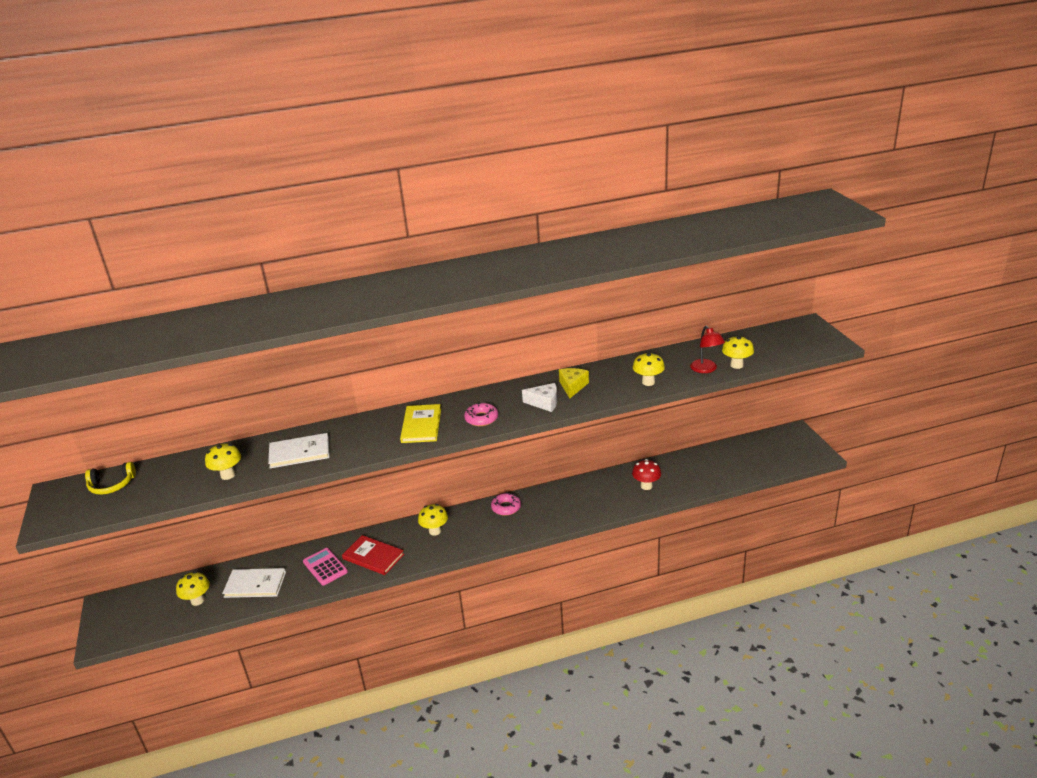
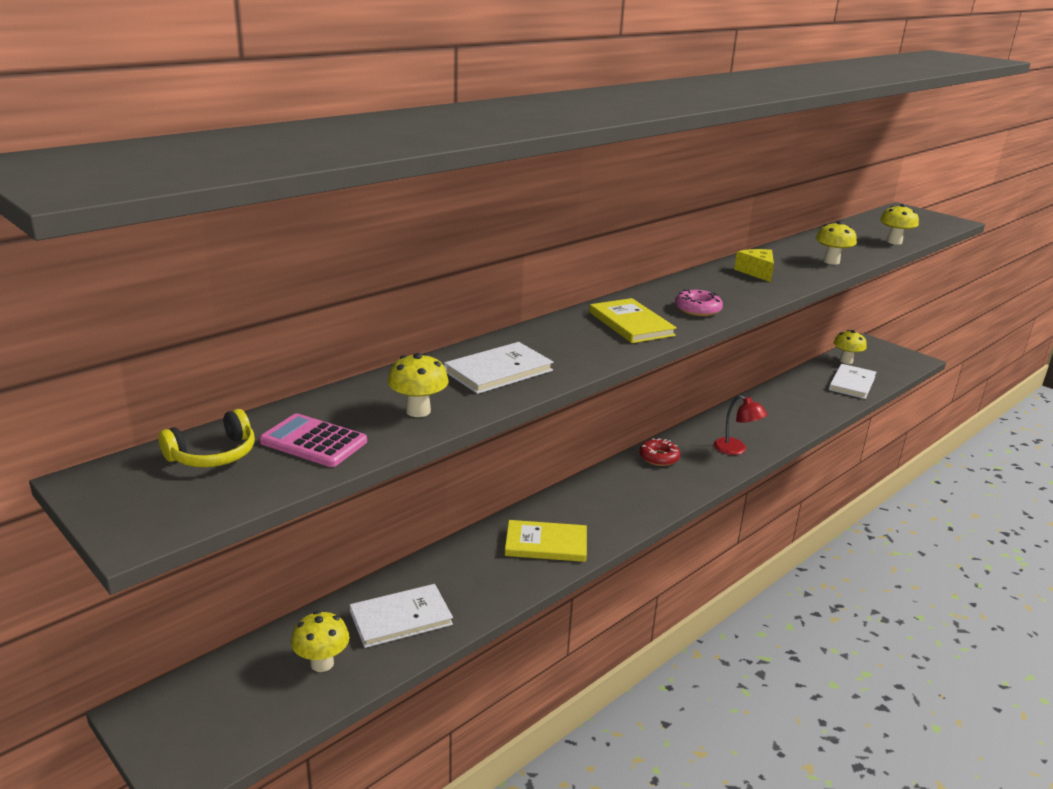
camera: 30 degrees left, 5 degrees down
(325, 567) = (489, 571): pink calculator -> pink calculator (313, 442)
(373, 557) = (546, 544): red book -> yellow book
(435, 531) = (598, 498): yellow mushroom -> yellow mushroom (846, 361)
(506, 507) = (659, 457): pink donut -> red donut
(544, 403) = (749, 288): white cheese -> none
(646, 486) = (789, 410): red mushroom -> none
(706, 369) = (871, 247): red lamp -> red lamp (736, 449)
(729, 469) = (852, 383): none -> white book

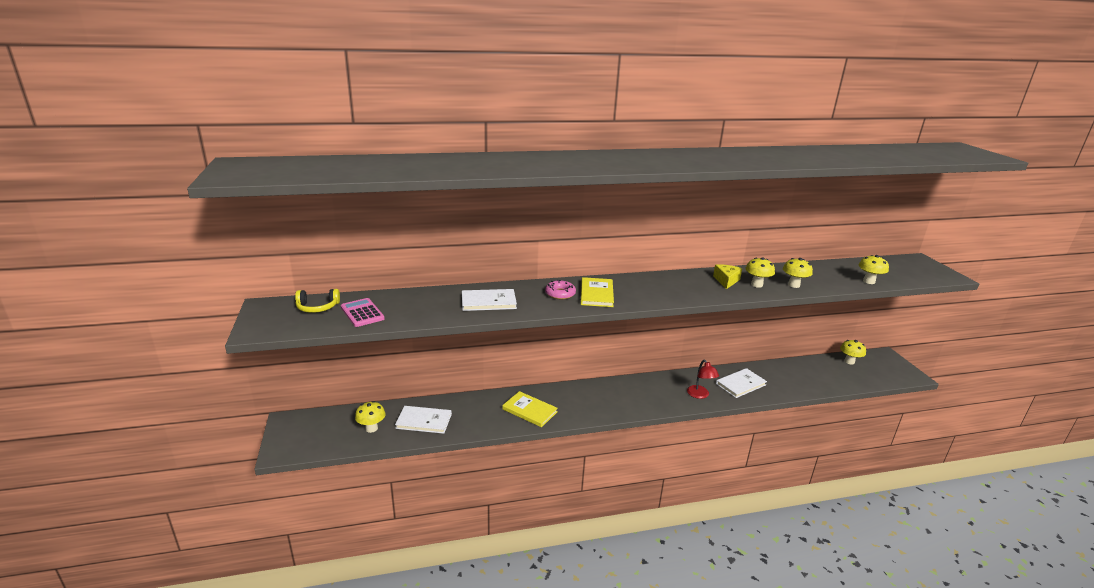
camera: 30 degrees right, 0 degrees up
(418, 411) = (424, 311): yellow mushroom -> yellow mushroom (756, 284)
(659, 457) = (644, 385): red donut -> none
(697, 309) = (650, 295): pink donut -> pink donut (560, 294)
(852, 383) = (836, 377): white book -> white book (740, 384)

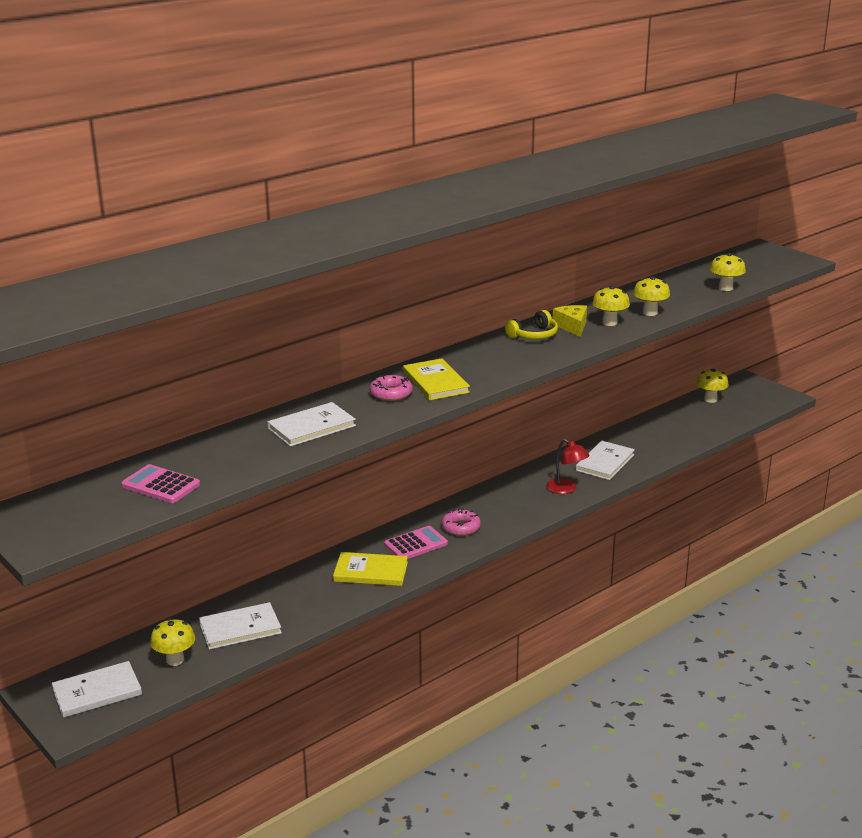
camera: 25 degrees left, 0 degrees up
(314, 433) = (97, 692): none -> white book
(317, 307) = (88, 495): yellow headphones -> yellow headphones (534, 335)
(572, 401) = (416, 544): none -> pink calculator
(609, 399) = (461, 527): none -> pink donut

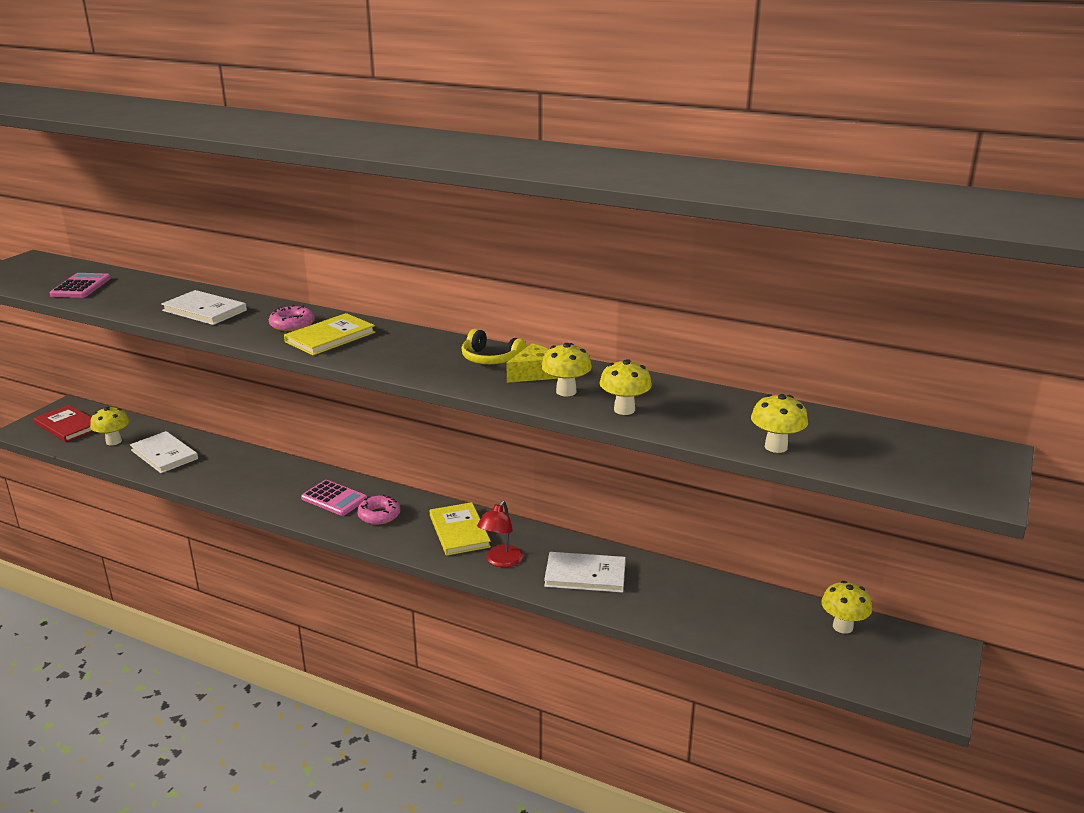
camera: 65 degrees right, 0 degrees up
(97, 692) = (67, 426): white book -> red book
(370, 572) = (274, 488): yellow book -> yellow book (459, 531)

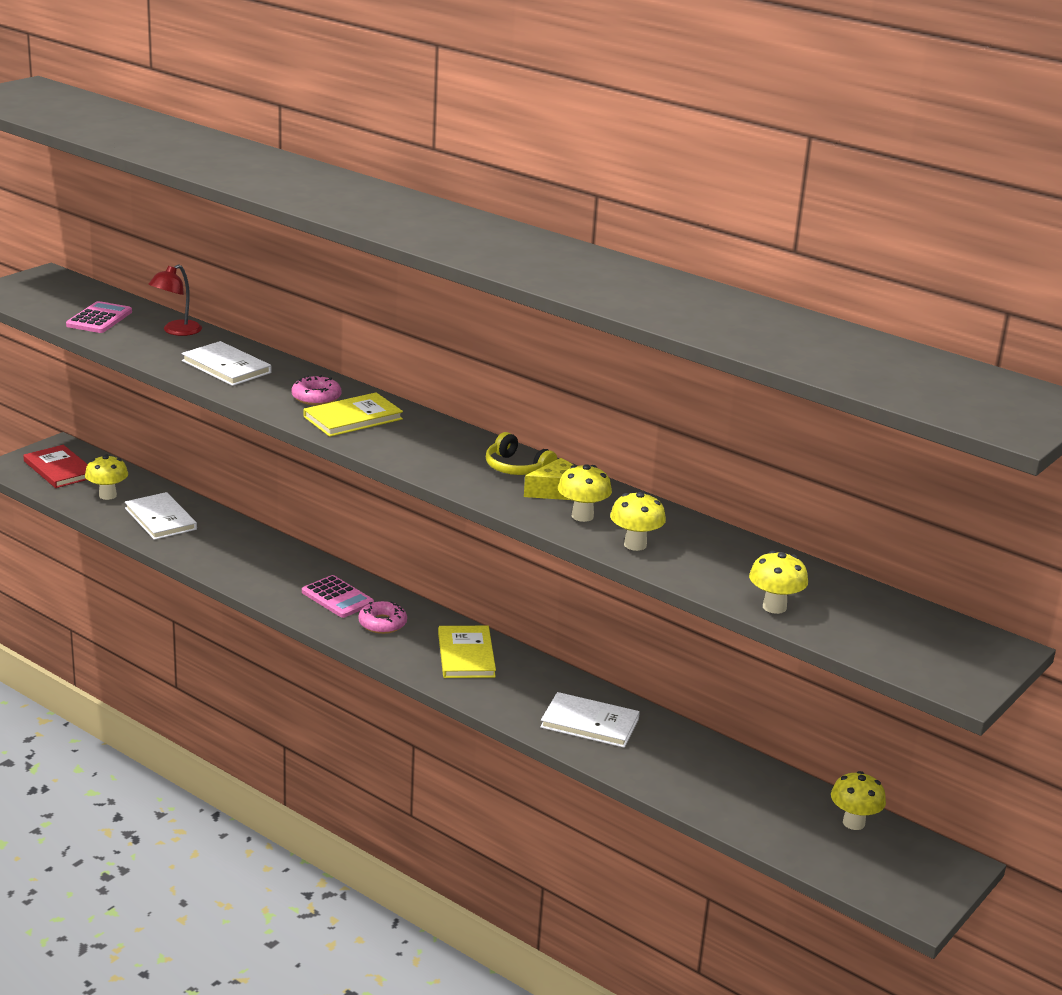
camera: 10 degrees right, 0 degrees up
(501, 561) = (501, 694): red lamp -> red lamp (176, 331)

